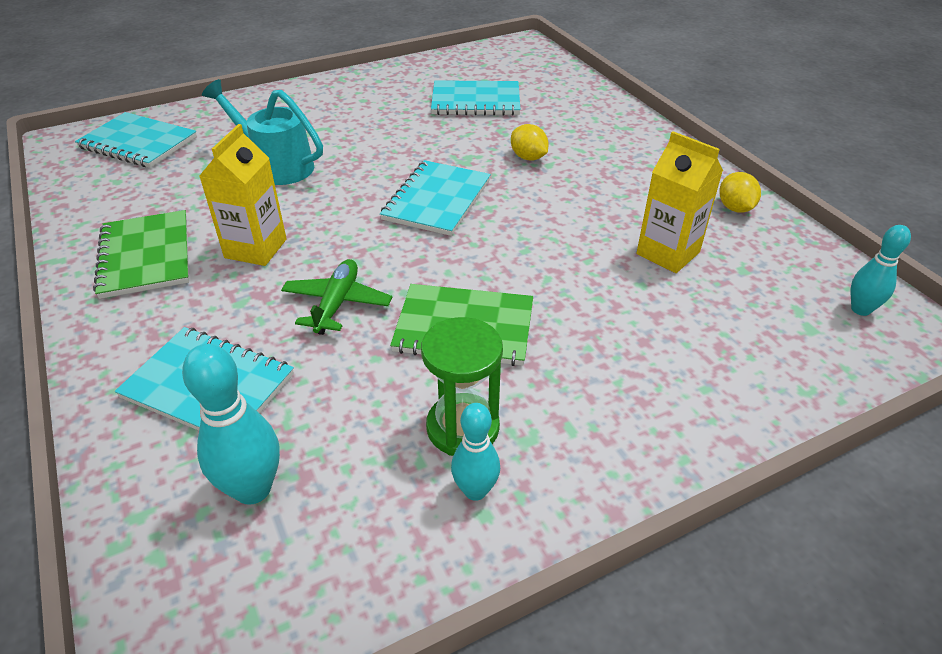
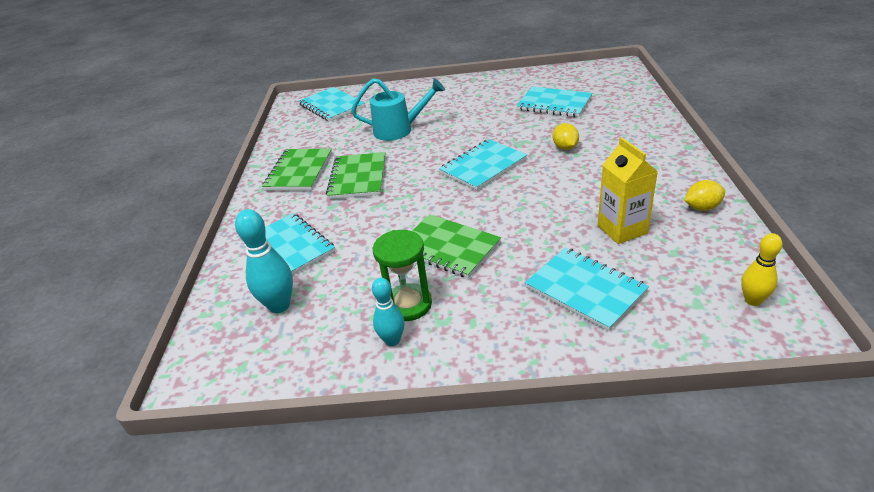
camera: 30 degrees right, 5 degrees down
(256, 248) = (358, 177): yellow carton -> green notebook
(276, 165) = (399, 130): turquoise watering can -> turquoise watering can turned 120 degrees clockwise
(337, 303) = (383, 218): green plane -> none
(679, 342) = (585, 289): none -> turquoise notebook
(735, 208) = (702, 207): yellow lemon -> yellow lemon turned 60 degrees clockwise
(860, 309) = (752, 300): turquoise bowling pin -> yellow bowling pin

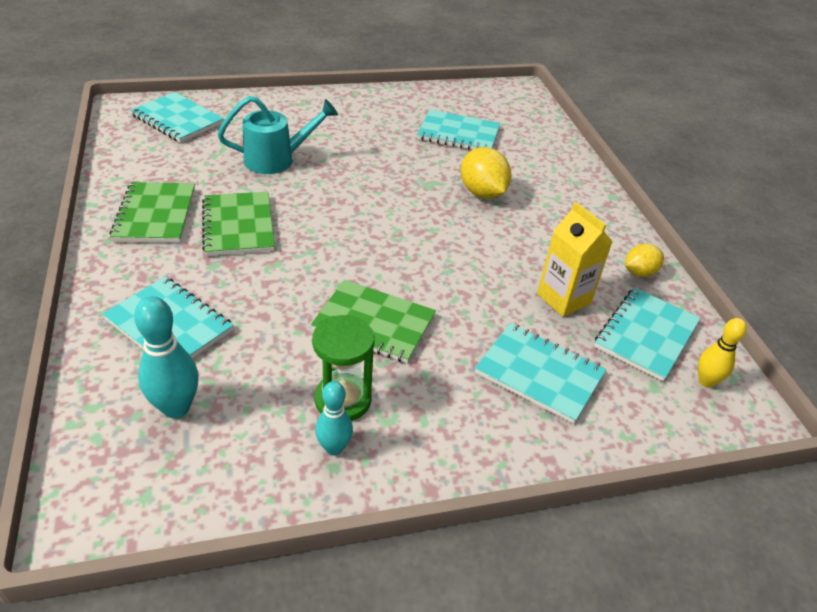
camera: 20 degrees left, 5 degrees up
(483, 166) = (392, 214): turquoise notebook -> turquoise notebook (646, 335)
(565, 147) = (482, 193): yellow lemon -> yellow lemon, size x1.62

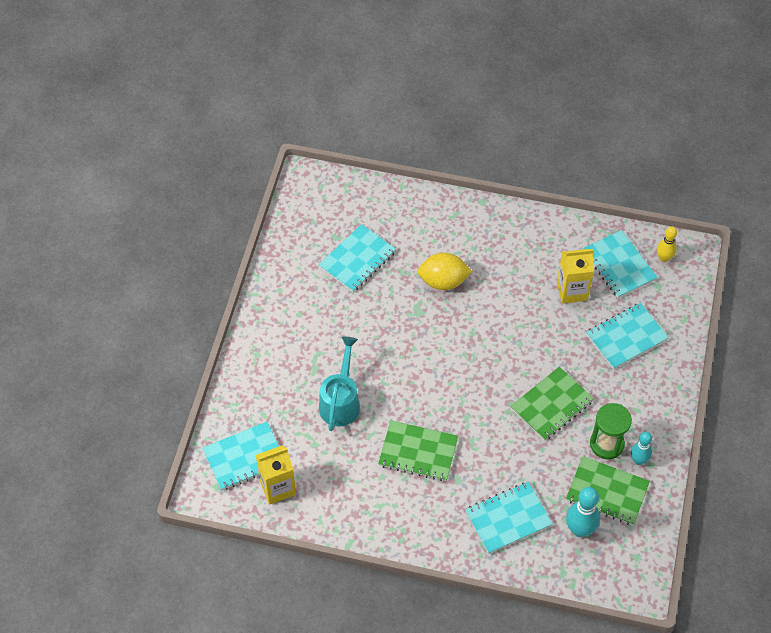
camera: 60 degrees left, 15 degrees up
(148, 144) = (277, 487): none -> yellow carton
(155, 214) = (381, 502): green notebook -> green notebook (607, 492)
(639, 272) = (565, 235): yellow lemon -> none

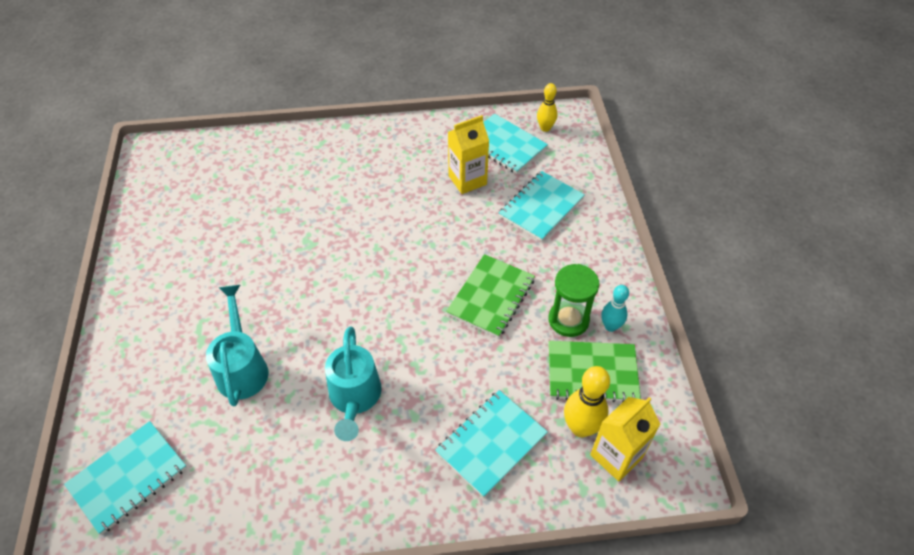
camera: 20 degrees left, 5 degrees down
(277, 487) = (182, 503): yellow carton -> yellow carton (616, 456)
(357, 259) = (226, 211): turquoise notebook -> none
(418, 452) = (354, 398): green notebook -> turquoise watering can
(443, 281) = (328, 207): yellow lemon -> none
(580, 529) = (581, 427): turquoise bowling pin -> yellow bowling pin

